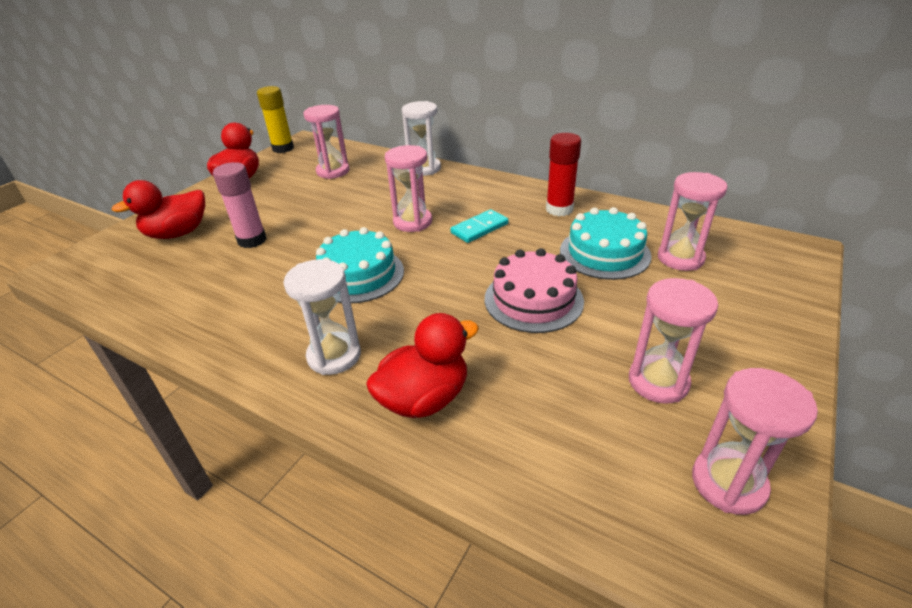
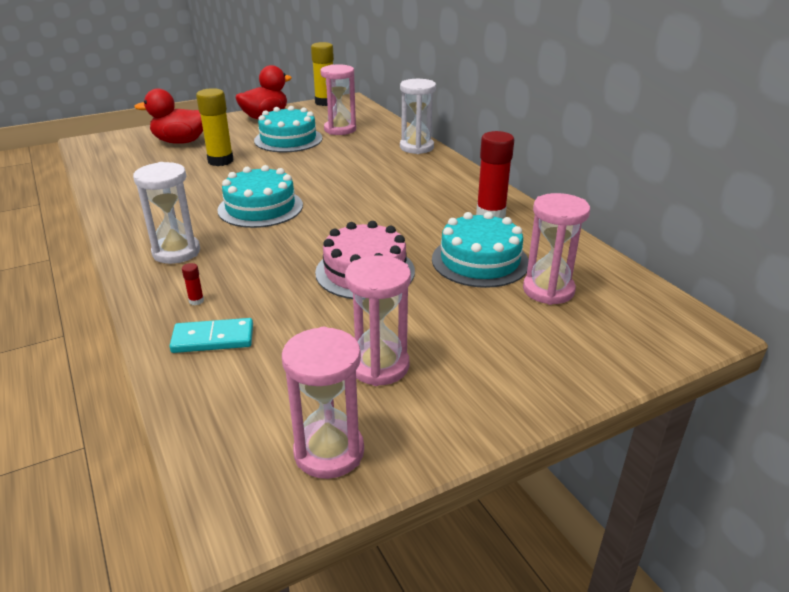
camera: 30 degrees right, 5 degrees down
(252, 240) = (220, 161): pink glue stick -> yellow glue stick
(294, 196) = (288, 139): none -> turquoise cake
(412, 222) = (350, 185): pink hourglass -> none
(424, 398) = (196, 301): red duck -> red glue stick
(479, 228) = (397, 206): turquoise domino -> turquoise domino (213, 339)

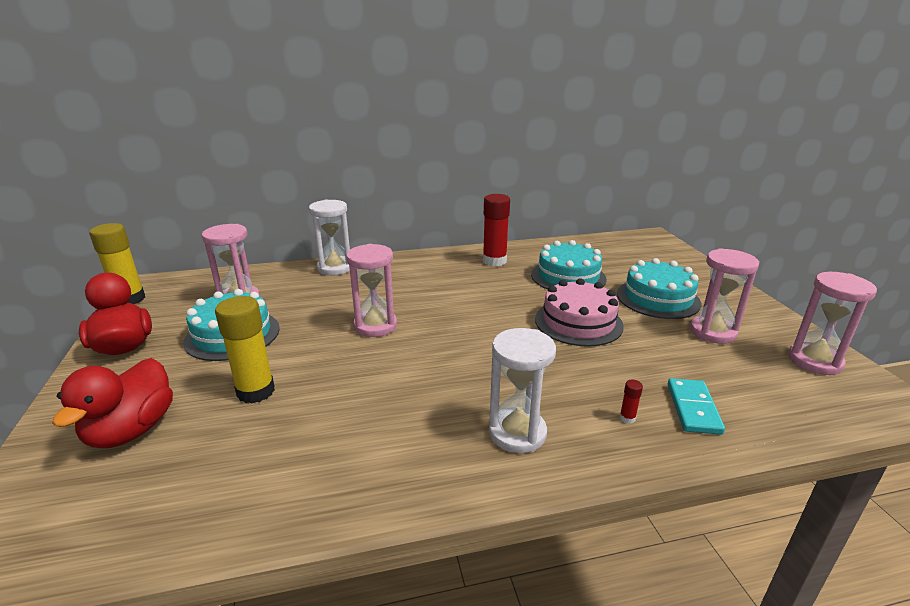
camera: 75 degrees left, 5 degrees down
(260, 207) = (425, 367): turquoise cake -> turquoise cake (658, 298)
(548, 290) = (610, 263): pink hourglass -> pink hourglass (375, 326)

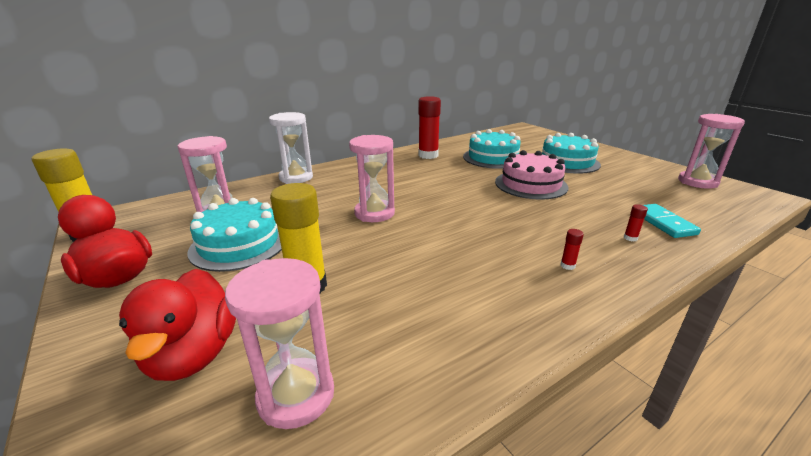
camera: 20 degrees left, 0 degrees up
(517, 433) = (567, 265): white hourglass -> red glue stick
(712, 332) = (622, 176): pink hourglass -> pink hourglass (296, 395)

